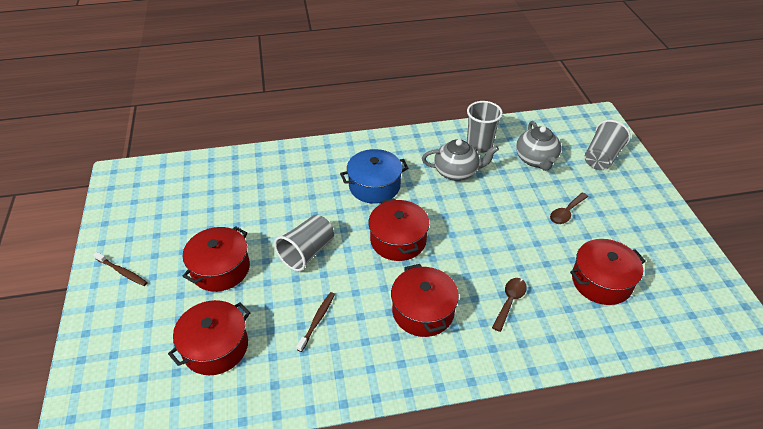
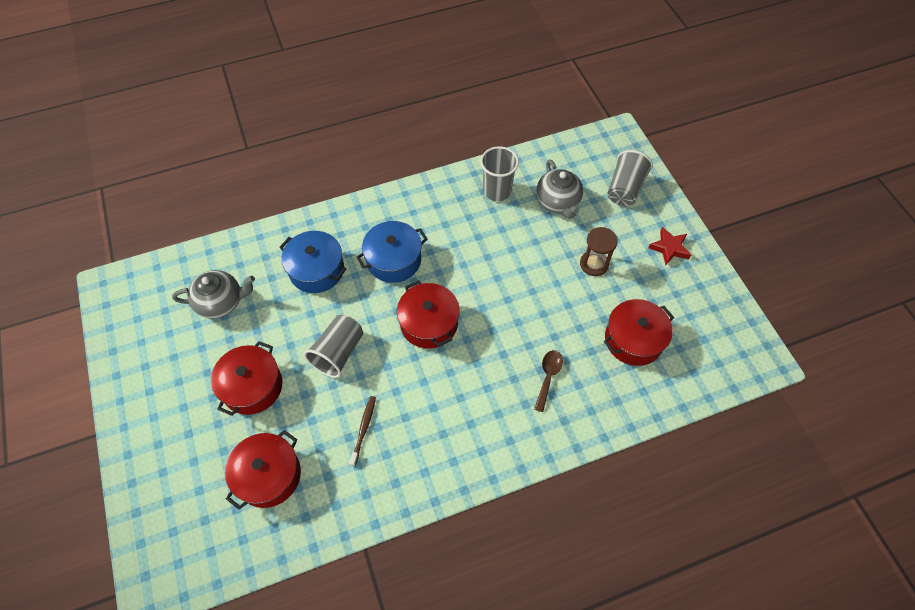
camera: 10 degrees left, 15 degrees up
(122, 272) = (150, 407): brown toothbrush -> none
(302, 185) = (316, 270): none -> blue pot
(423, 311) = (466, 401): red pot -> none
(456, 172) = (477, 229): grey teapot -> grey teapot (221, 302)
(566, 213) = (594, 264): brown spoon -> brown hourglass
(643, 209) = (669, 248): none -> red star

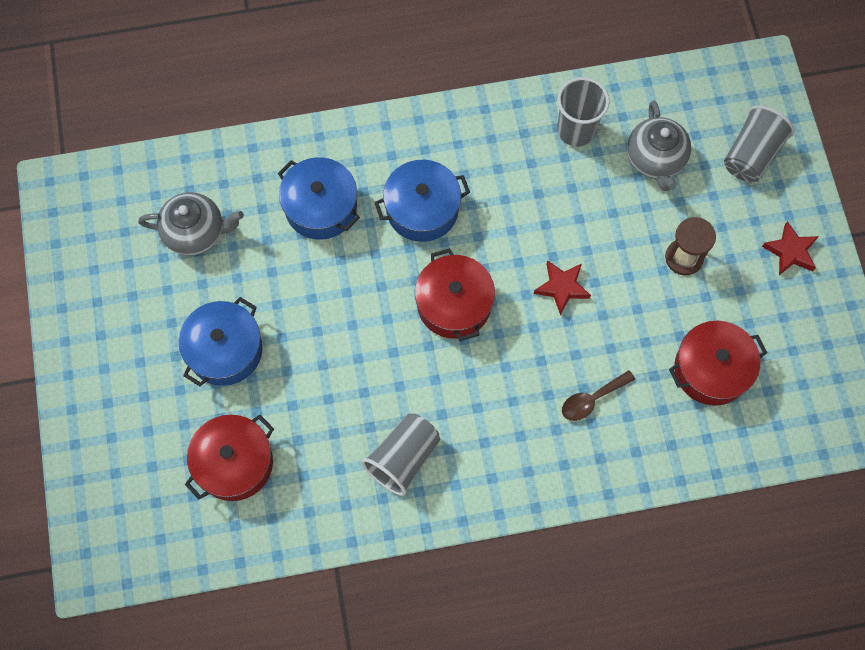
camera: 10 degrees right, 10 degrees up
(252, 386) = (225, 350): red pot -> blue pot
(338, 353) = (335, 324): grey cup -> grey cup (403, 458)
(364, 429) = (353, 426): brown toothbrush -> none
(508, 298) = (562, 287): none -> red star
(548, 376) = (591, 399): brown spoon -> brown spoon turned 150 degrees counterclockwise

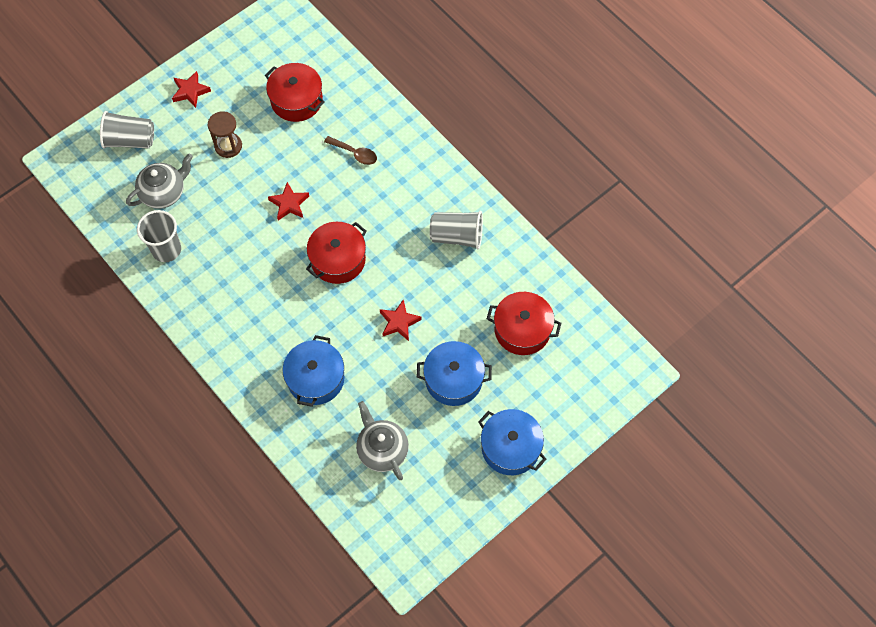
camera: 120 degrees left, 5 degrees down
(332, 329) = (399, 322): none -> red star
(422, 209) = (280, 313): blue pot -> blue pot (510, 447)

